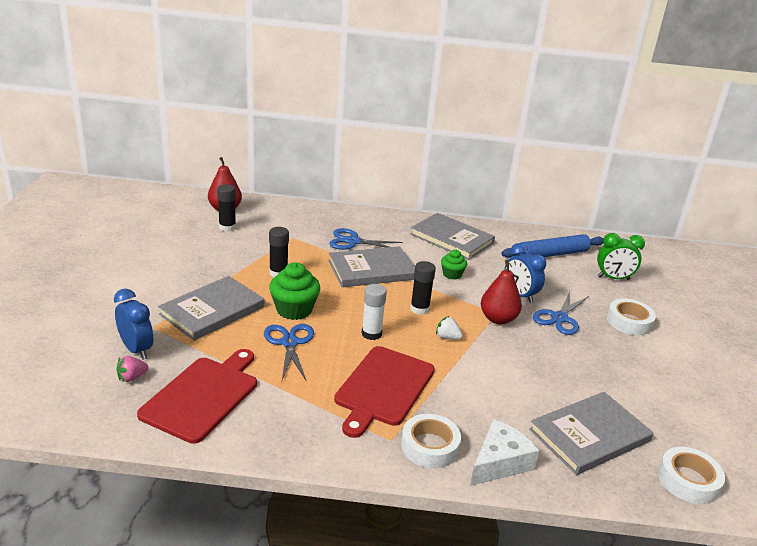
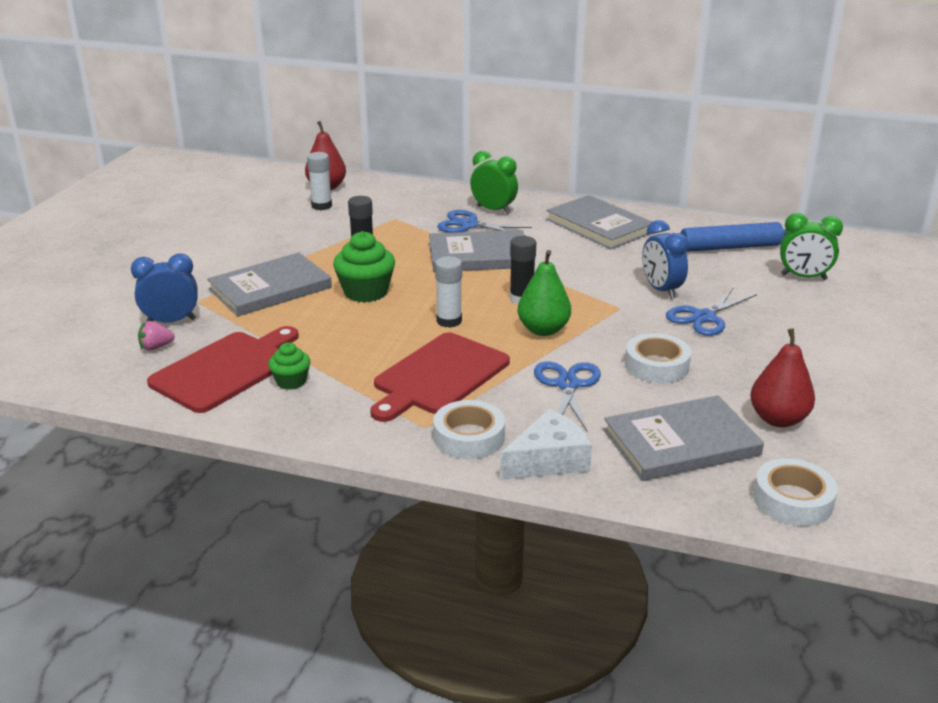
camera: 15 degrees right, 0 degrees up
(136, 349) = (171, 321): blue clock -> blue clock turned 75 degrees counterclockwise
(227, 227) = (321, 206): black glue stick -> white glue stick
(289, 343) = (346, 324): blue scissors -> blue scissors (567, 385)
(367, 227) = (493, 210): none -> green clock
(447, 337) = (543, 330): white strawberry -> green pear
(452, 274) = (581, 264): green cupcake -> green cupcake (291, 381)
(498, 319) = (619, 314): red pear -> red pear (778, 419)
(629, 321) = (801, 326): white tape -> white tape (656, 365)

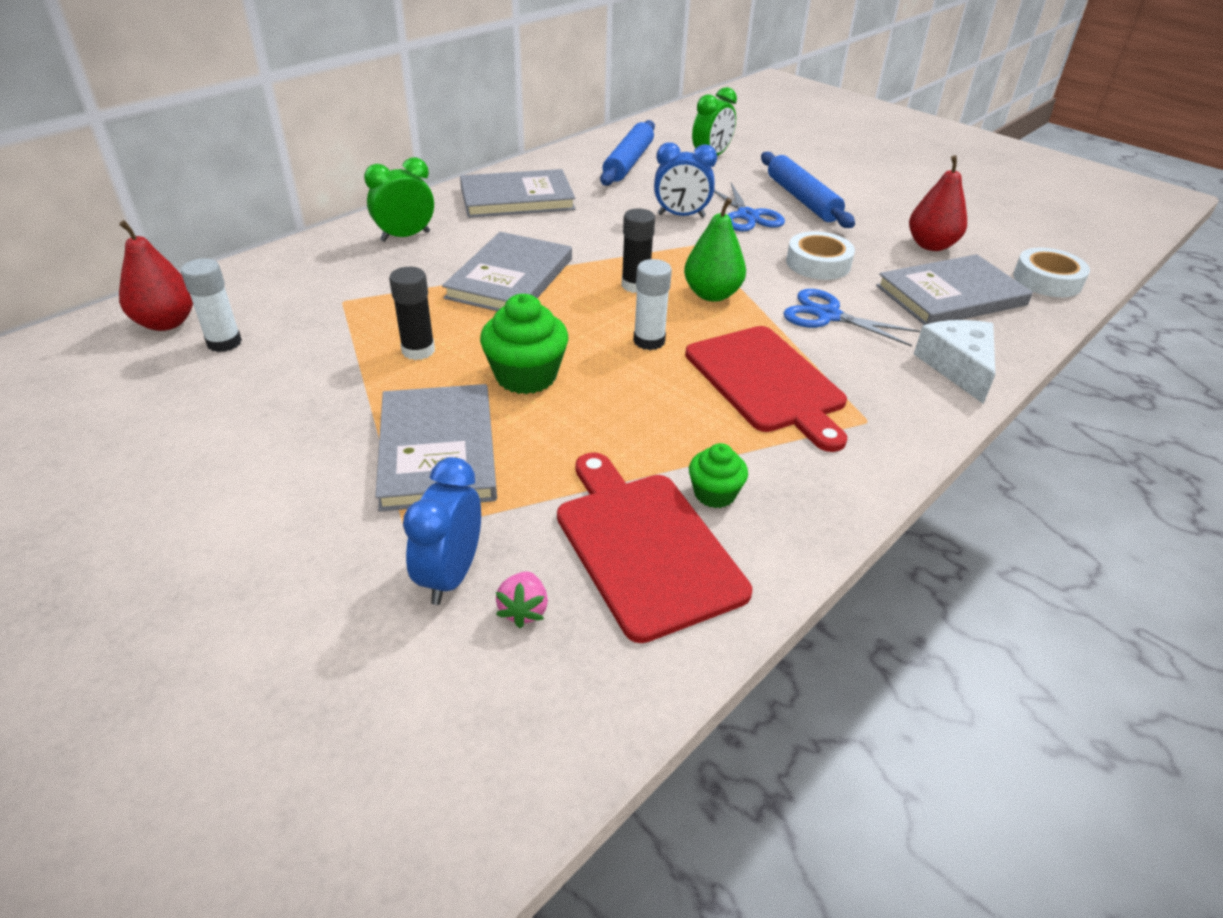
camera: 65 degrees left, 10 degrees up
(469, 225) = (425, 261): blue scissors -> none
(469, 437) = (900, 399): white tape -> none
(681, 443) = (951, 295): grey book -> grey book turned 60 degrees clockwise
(780, 336) = (802, 199): none -> blue rolling pin

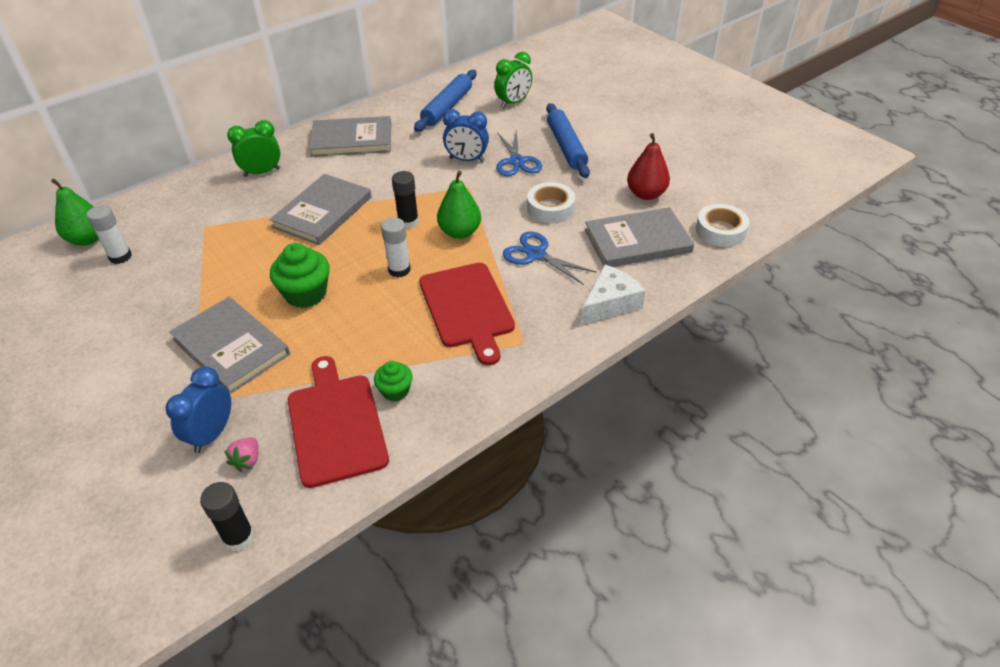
camera: 10 degrees right, 5 degrees up
(166, 323) = (88, 239): red pear -> green pear
(418, 350) = (242, 269): black glue stick -> black glue stick (238, 537)
(438, 450) = (231, 347): grey book -> grey book turned 45 degrees counterclockwise
(957, 367) = (610, 303): white cheese -> white cheese turned 45 degrees clockwise

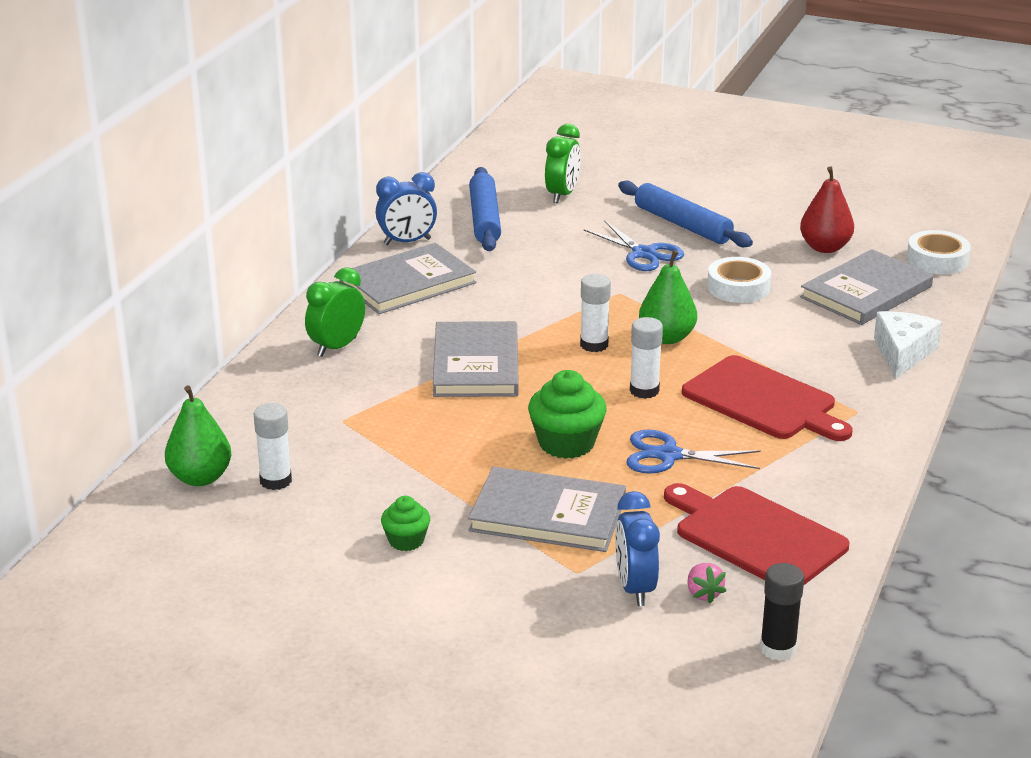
camera: 30 degrees left, 15 degrees down
(395, 391) = (779, 490): green cupcake -> green cupcake (406, 541)
(408, 222) = (594, 345): black glue stick -> white glue stick
(466, 160) = (582, 267): blue clock -> blue clock (407, 242)
(536, 254) = (776, 334): blue scissors -> blue scissors (668, 455)

